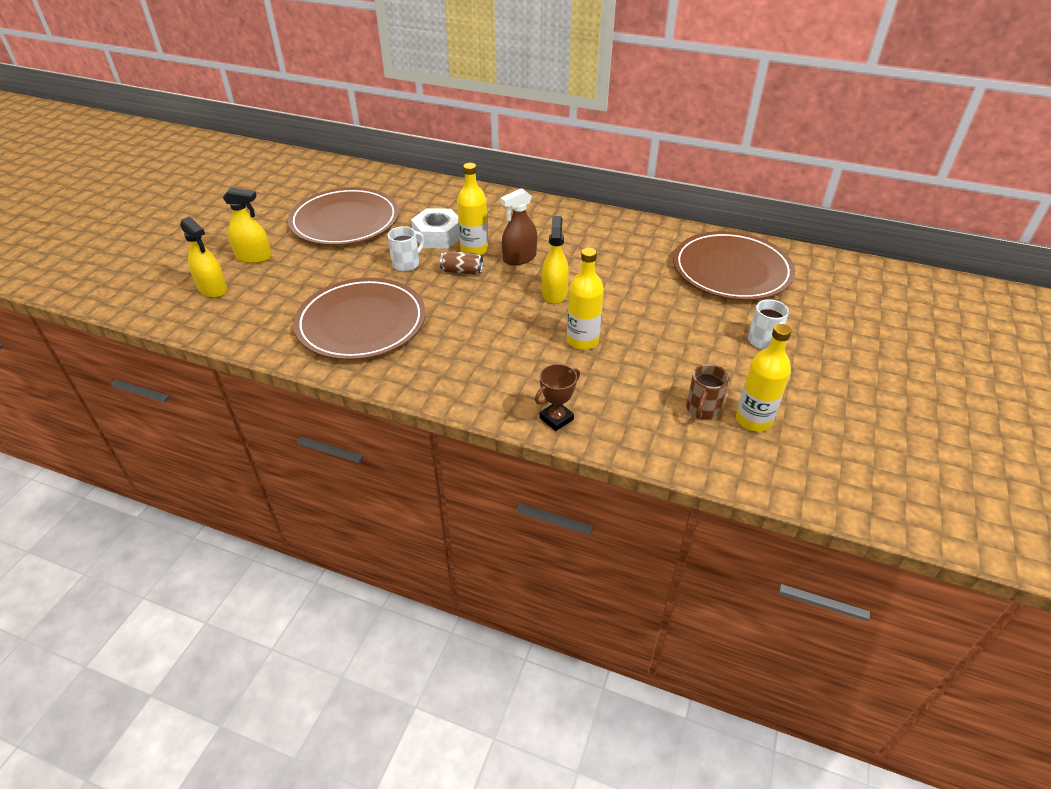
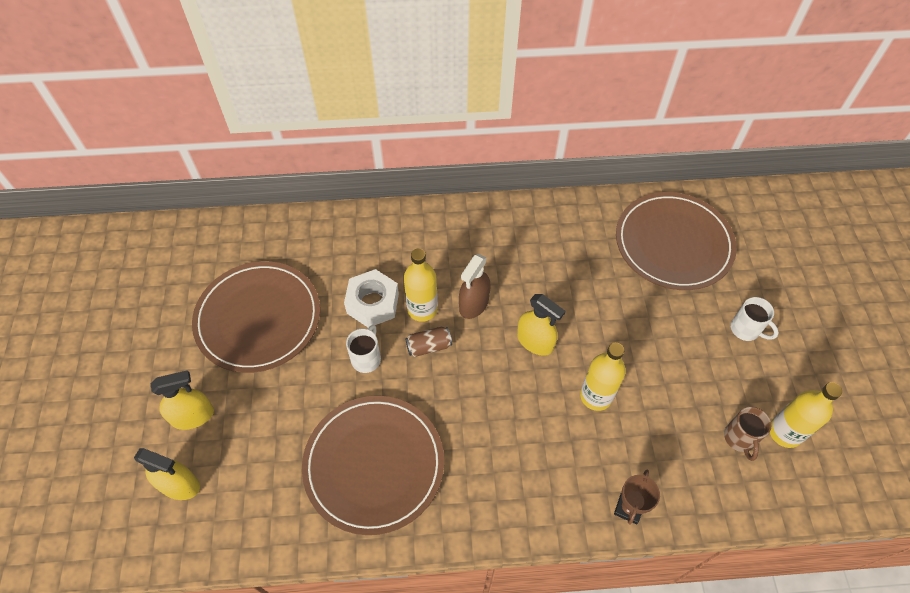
camera: 25 degrees left, 15 degrees up
(554, 293) = (535, 341): yellow spray bottle -> yellow spray bottle turned 150 degrees clockwise

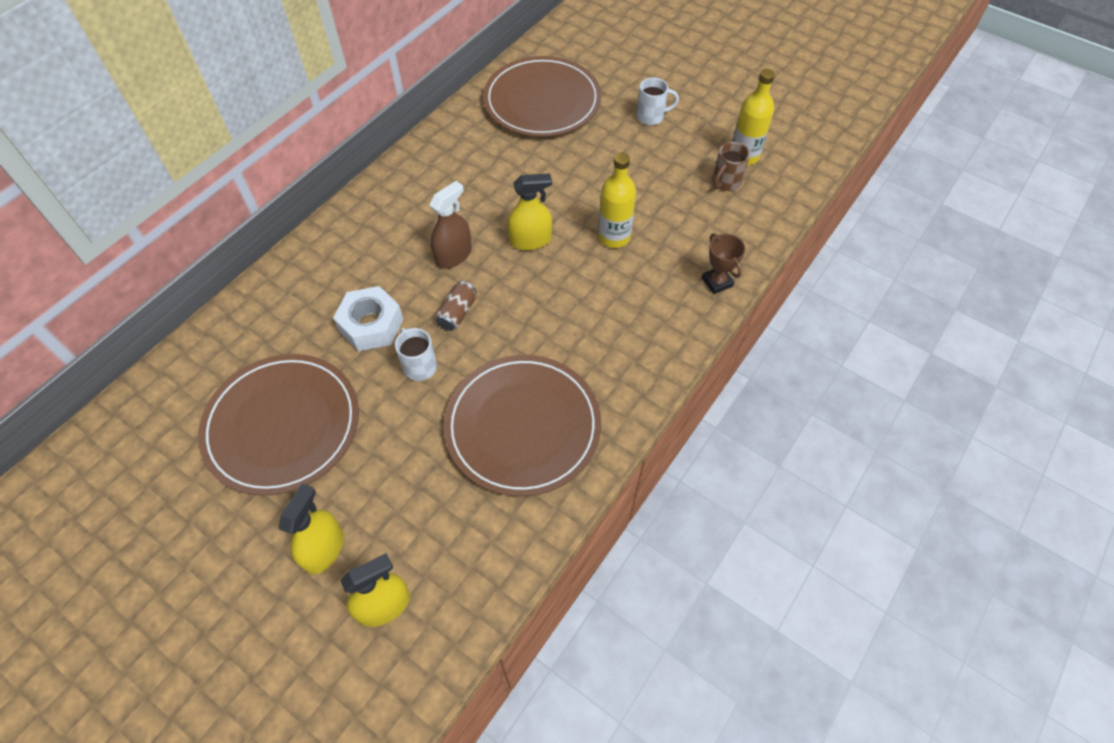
camera: 50 degrees left, 0 degrees up
(422, 309) = (418, 293): yellow bottle -> none
(474, 304) = (453, 255): brown spray bottle -> brown spray bottle turned 120 degrees counterclockwise
(739, 438) = (725, 182): brown mug -> brown mug turned 90 degrees clockwise

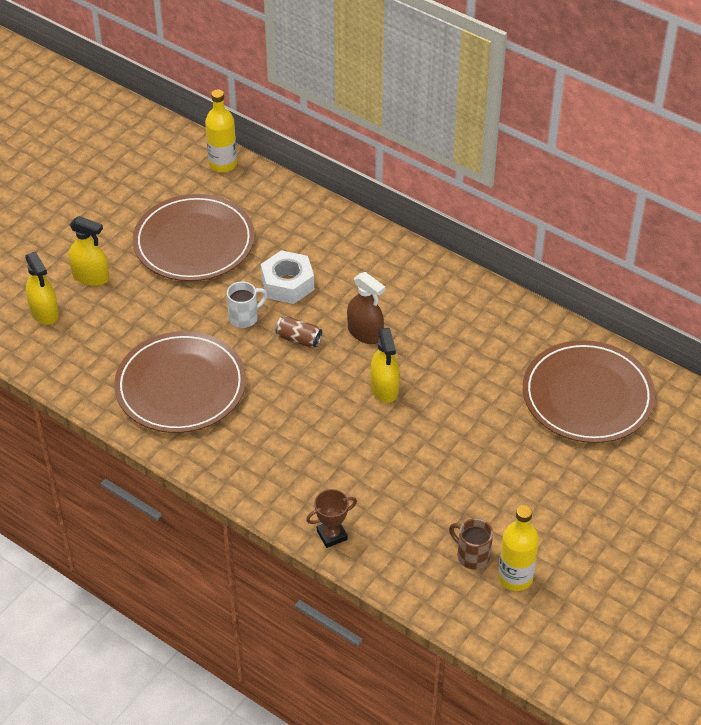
camera: 90 degrees right, 10 degrees down
(614, 237) = (390, 454): yellow bottle -> yellow bottle (223, 164)
(651, 116) = (572, 494): white mug -> none

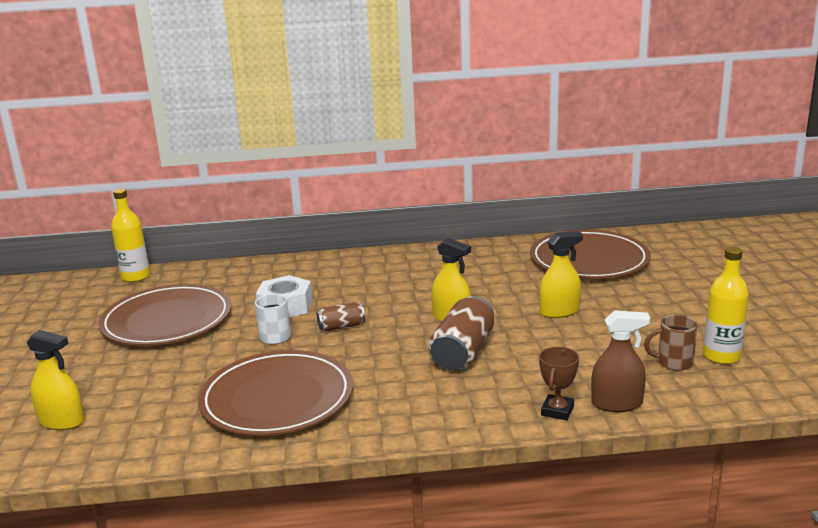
camera: 40 degrees left, 25 degrees down
(90, 277) = (86, 379): yellow spray bottle -> yellow spray bottle (559, 311)
(345, 432) = (463, 352): none -> brown can
(365, 333) = (389, 301): brown spray bottle -> brown spray bottle (616, 403)

